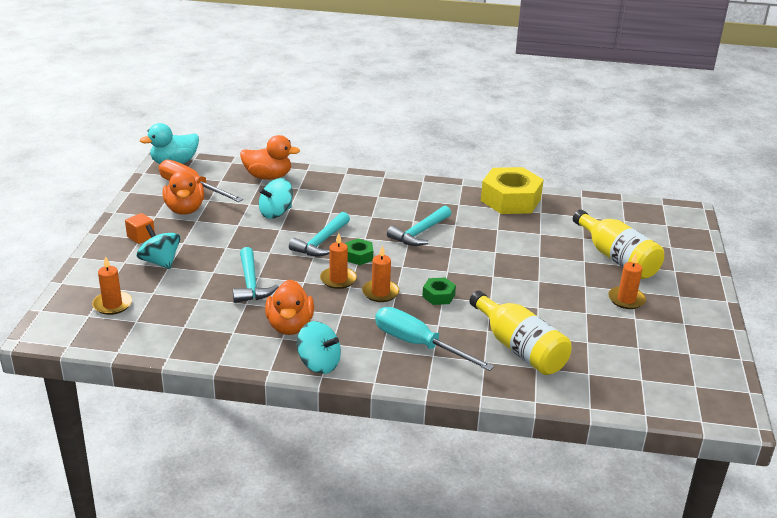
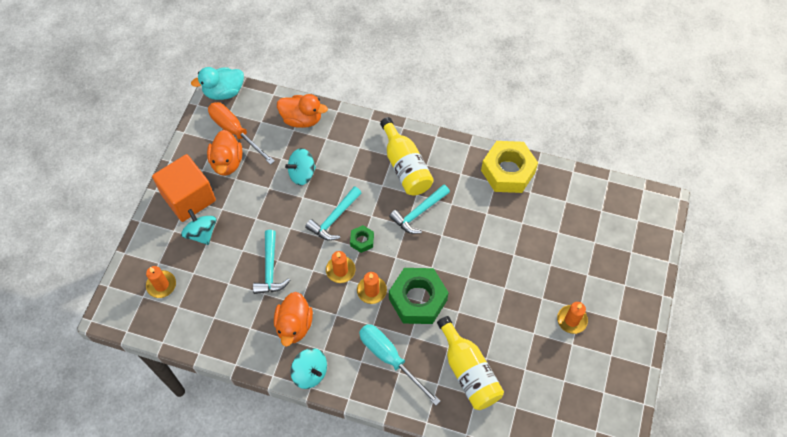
camera: 10 degrees right, 30 degrees up
(141, 237) = (188, 198): orange cube -> orange cube, size x2.43
(438, 296) = (418, 299): green nut -> green nut, size x2.16
(617, 258) = (579, 264): yellow bottle -> yellow bottle (405, 166)

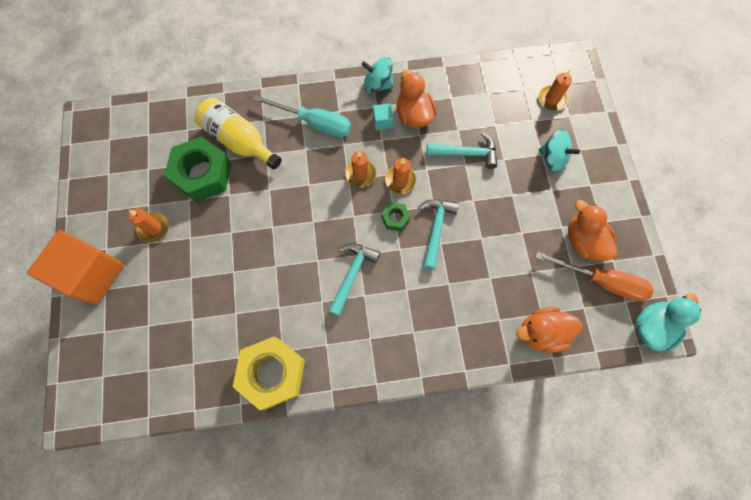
camera: 155 degrees right, 10 degrees up
(188, 198) = (591, 186): orange cube -> orange cube (92, 274)
(270, 269) = (466, 153): turquoise hammer -> turquoise hammer turned 120 degrees clockwise
(302, 174) = (498, 264): turquoise spinning top -> none
(326, 332) = (382, 121): none -> turquoise cube
(405, 166) = (393, 325): yellow bottle -> none
(418, 299) = (312, 184): green nut -> green nut (202, 174)

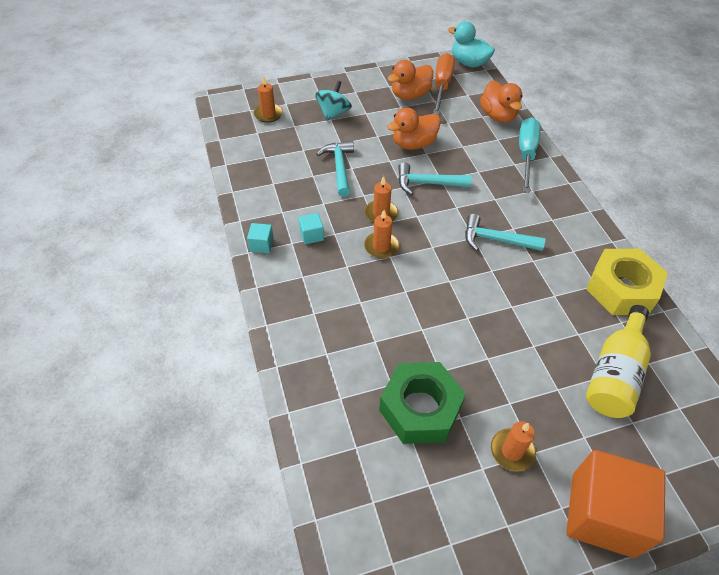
camera: 100 degrees left, 20 degrees down
(239, 141) = (362, 375): yellow bottle -> yellow bottle (614, 374)
(314, 123) = (323, 298): turquoise screwdriver -> turquoise screwdriver (526, 154)
(377, 84) = (261, 245): turquoise spinning top -> turquoise cube
(395, 218) = (425, 213): green nut -> none
(414, 115) = (299, 210): orange duck -> orange duck (413, 144)

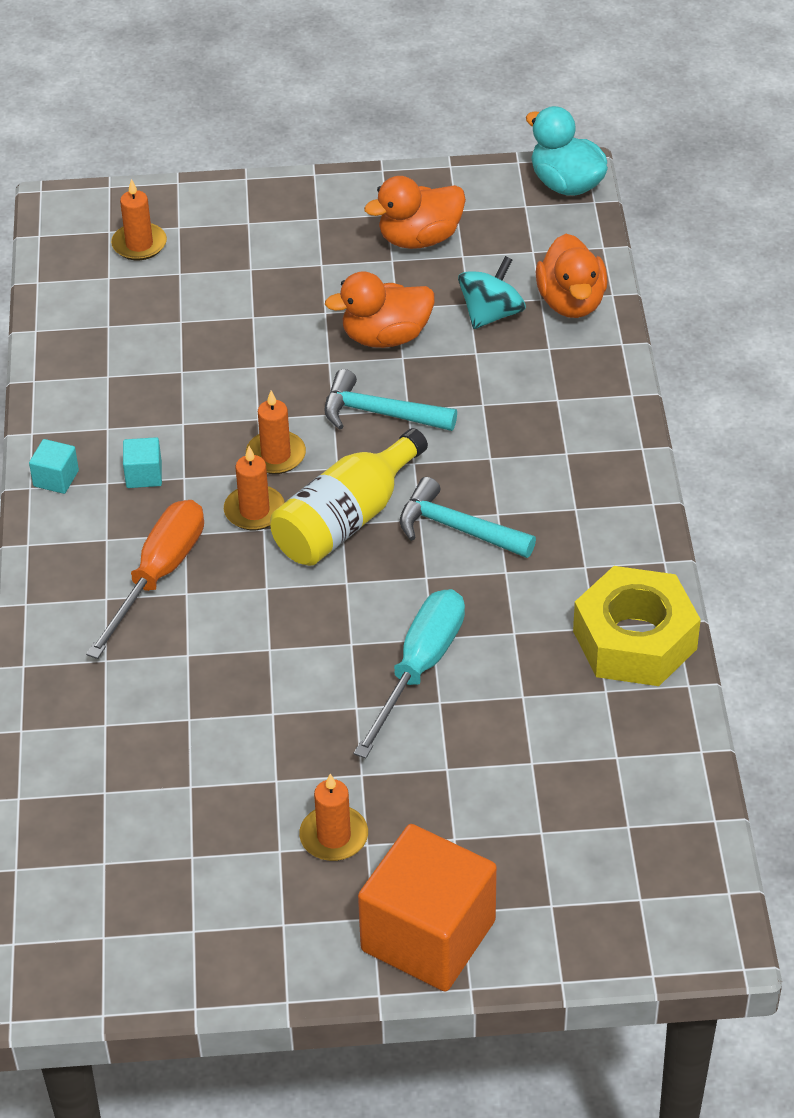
camera: 15 degrees right, 5 degrees down
(333, 113) = (260, 257): turquoise spinning top -> turquoise spinning top (491, 314)
(339, 168) = (233, 363): turquoise hammer -> none
(420, 408) = (219, 758): green nut -> none
(442, 86) = (490, 227): orange screwdriver -> orange screwdriver (159, 575)
(526, 154) = (588, 384): turquoise screwdriver -> turquoise screwdriver (419, 668)
(614, 374) = (550, 762): yellow bottle -> yellow bottle (346, 519)

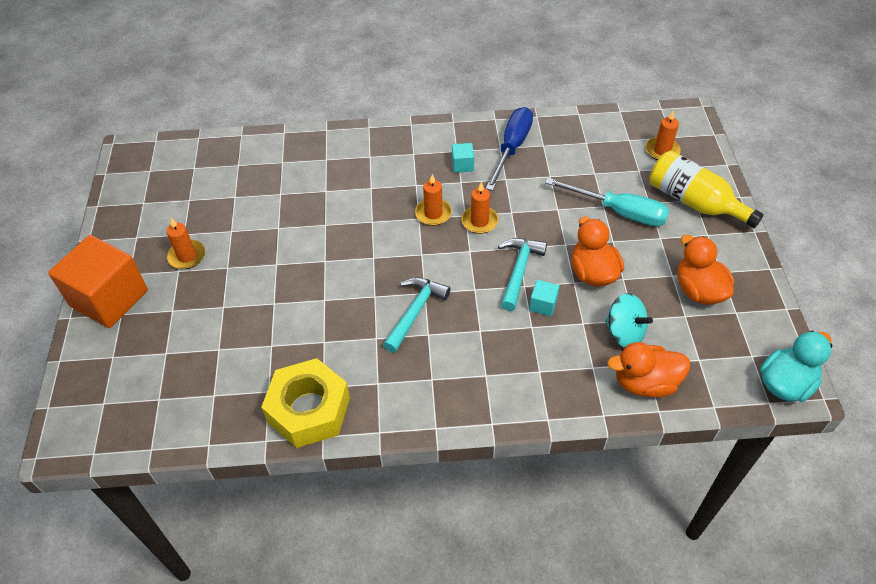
camera: 90 degrees right, 5 degrees up
(56, 478) = (459, 131): turquoise cube -> turquoise cube (543, 305)
(109, 413) = (512, 148): none -> blue screwdriver
(159, 575) = (385, 176): orange screwdriver -> none
(346, 519) = (424, 256): yellow bottle -> yellow bottle (694, 202)
(419, 668) = (301, 293): turquoise screwdriver -> turquoise screwdriver (619, 212)

